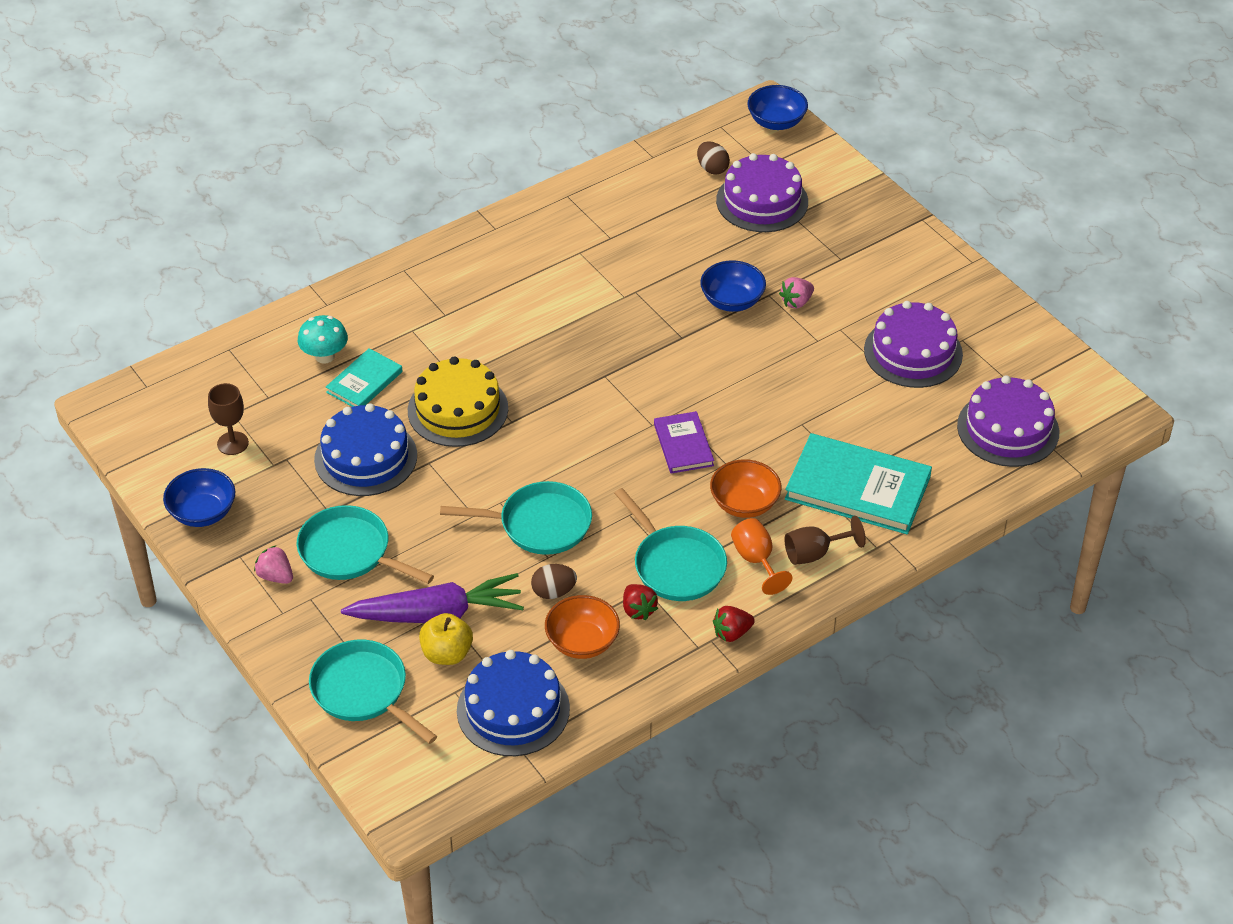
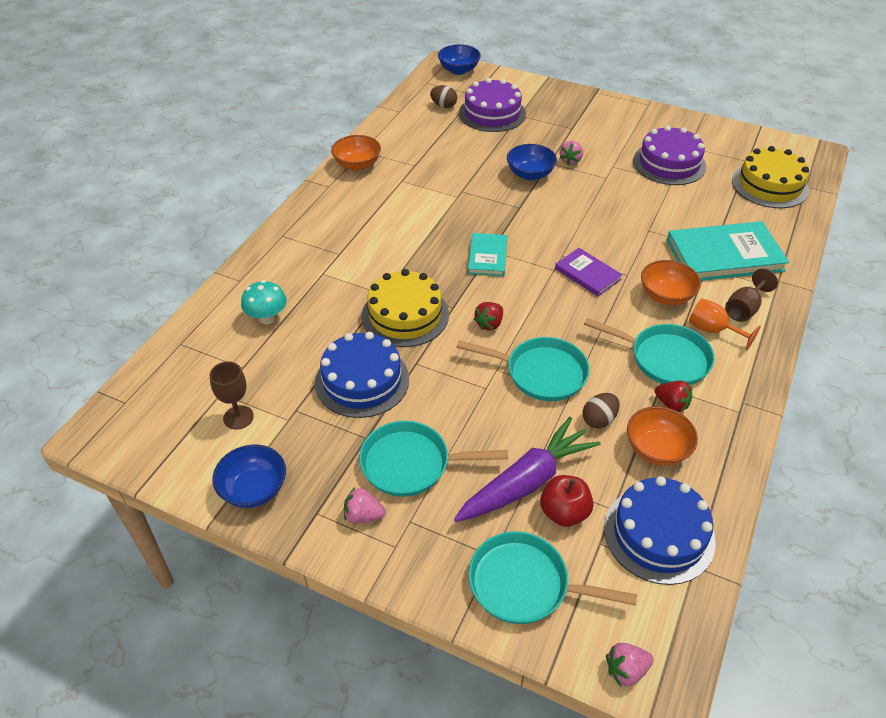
camera: 30 degrees left, 0 degrees up
(364, 382) = (315, 324): turquoise book -> turquoise book (487, 256)
(388, 789) = (626, 670): none -> pink strawberry
(447, 653) = (564, 512): yellow apple -> red apple
(539, 524) = (540, 373): turquoise pan -> turquoise pan turned 45 degrees clockwise
(547, 212) = (357, 165): none -> orange bowl
(732, 633) = (751, 390): red strawberry -> red strawberry (489, 324)
(1008, 429) = (769, 185): purple cake -> yellow cake

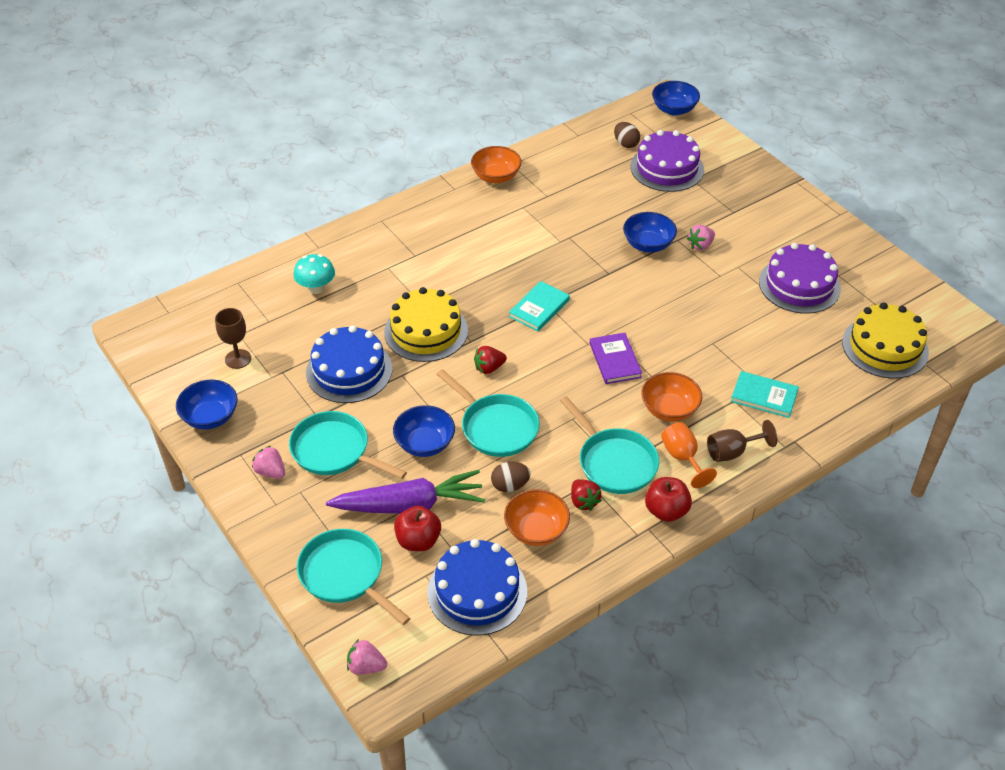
camera: 30 degrees right, 0 degrees up
(491, 417) = (425, 444): none -> blue bowl
(724, 255) = (764, 396): turquoise book -> turquoise book, size x0.55
(742, 380) = (666, 511): none -> red apple

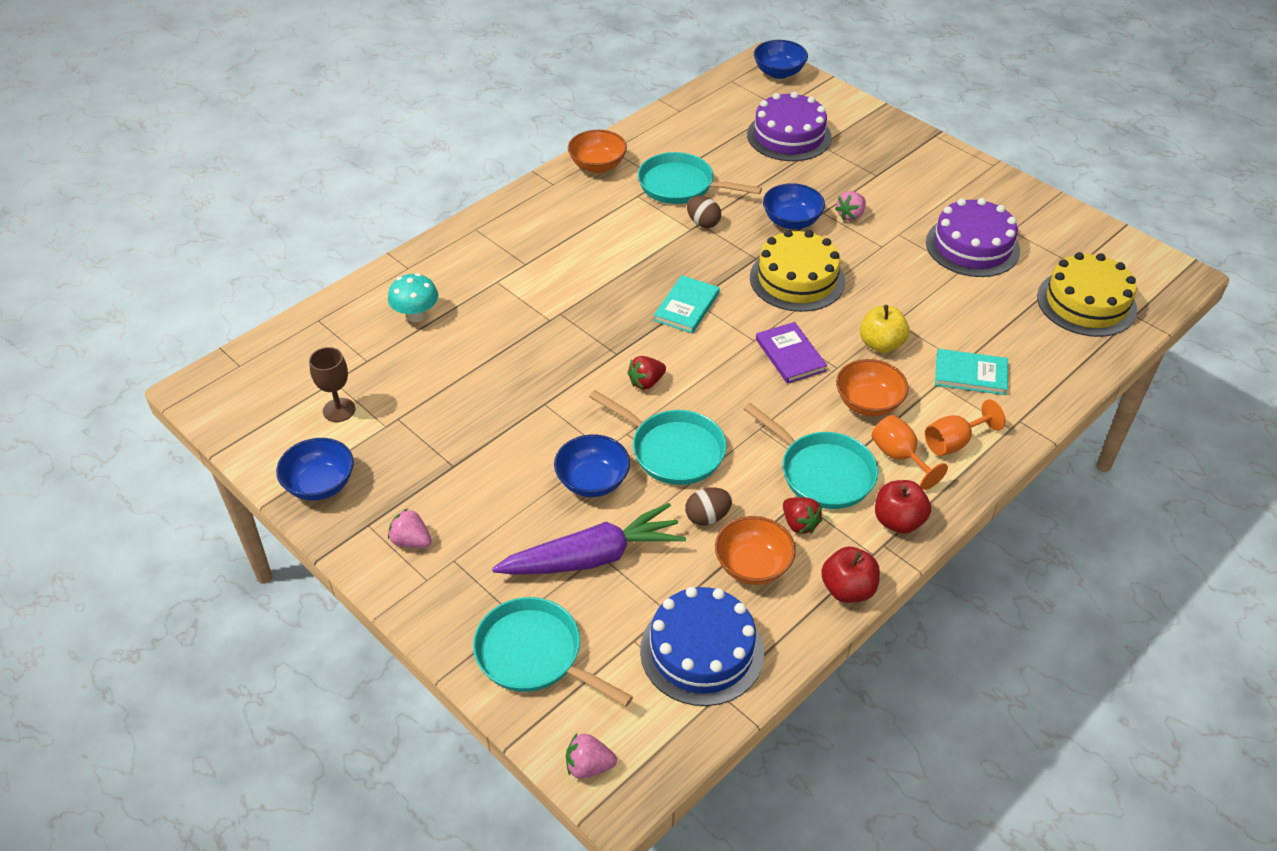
camera: 10 degrees left, 0 degrees up
(335, 451) = (485, 505): turquoise pan -> turquoise pan (681, 186)
(349, 370) = (479, 407): blue cake -> none
(418, 541) = (614, 599): red apple -> red apple (848, 589)
(426, 331) = (560, 349): yellow cake -> yellow cake (797, 279)
(626, 144) = (735, 114): brown egg -> brown egg (703, 223)
(695, 361) = (881, 344): none -> yellow apple
(732, 452) = (954, 442): brown goblet -> orange goblet

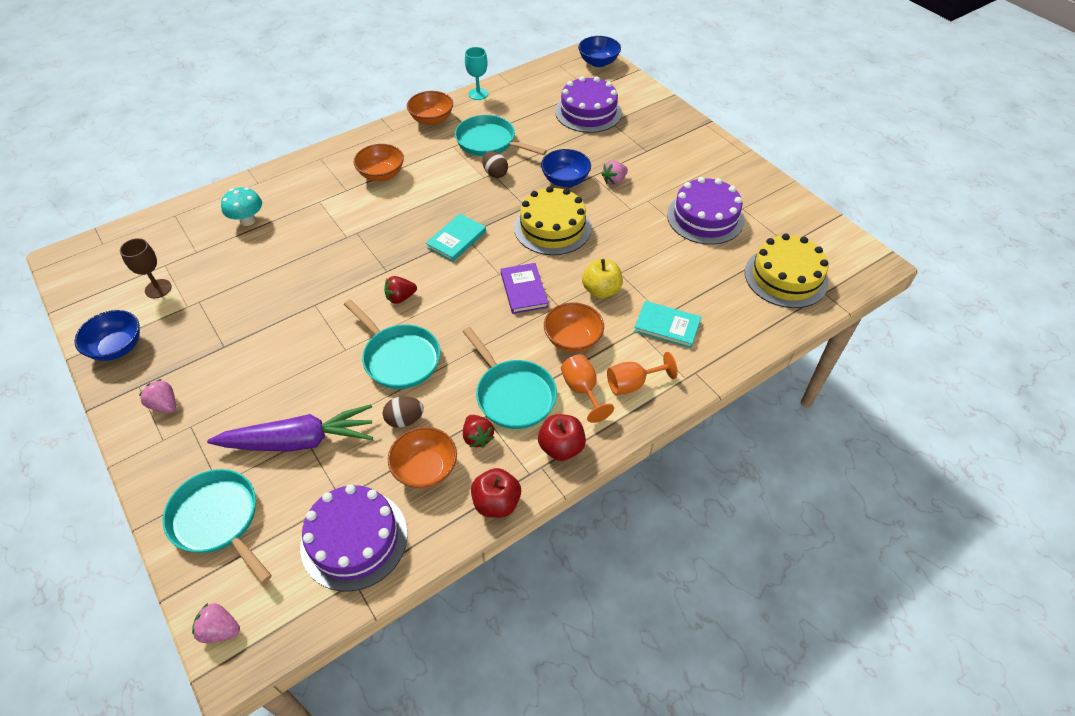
camera: 10 degrees right, 5 degrees up
(562, 240) = (381, 174): none -> orange bowl
(592, 481) = (325, 375): blue bowl -> none
(643, 127) = (478, 94): none -> turquoise goblet
(702, 651) = (354, 539): blue cake -> purple cake

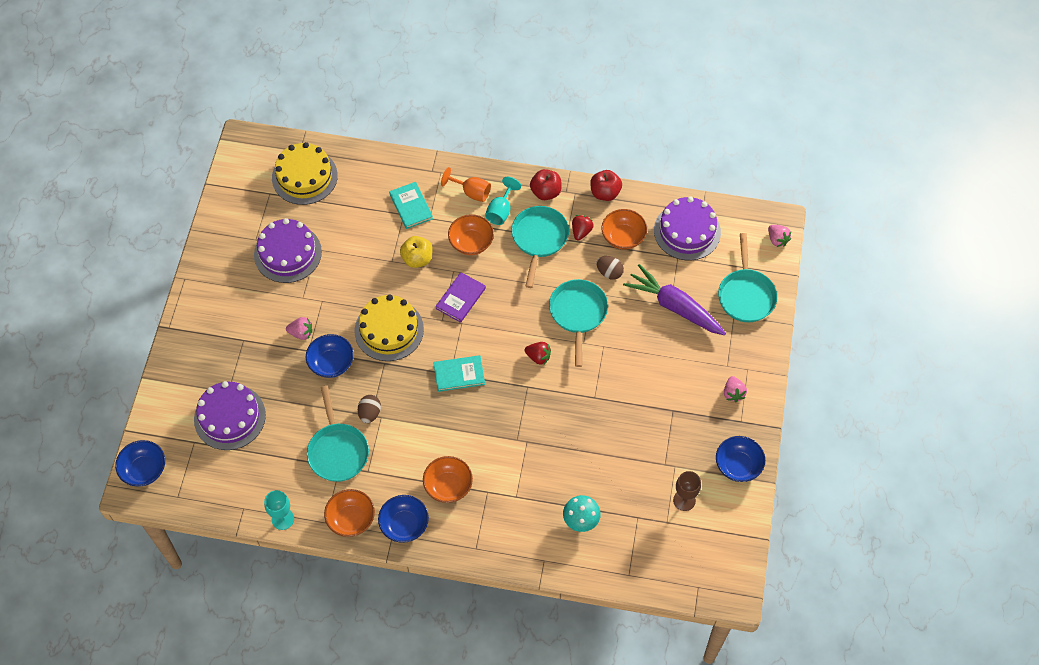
camera: 135 degrees left, 10 degrees up
(389, 138) = (404, 525): none -> blue bowl
(582, 390) = (501, 211): orange goblet -> turquoise goblet

